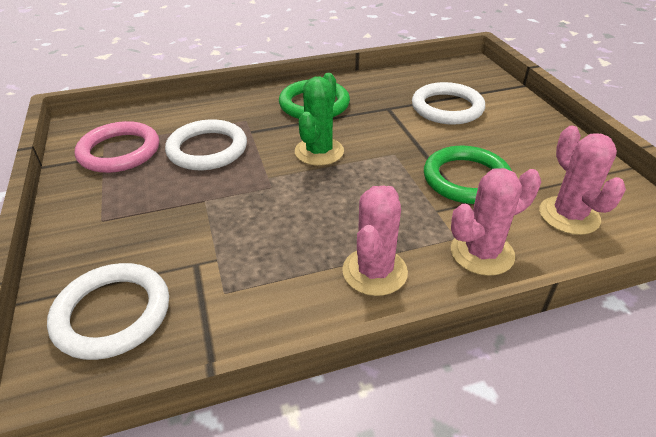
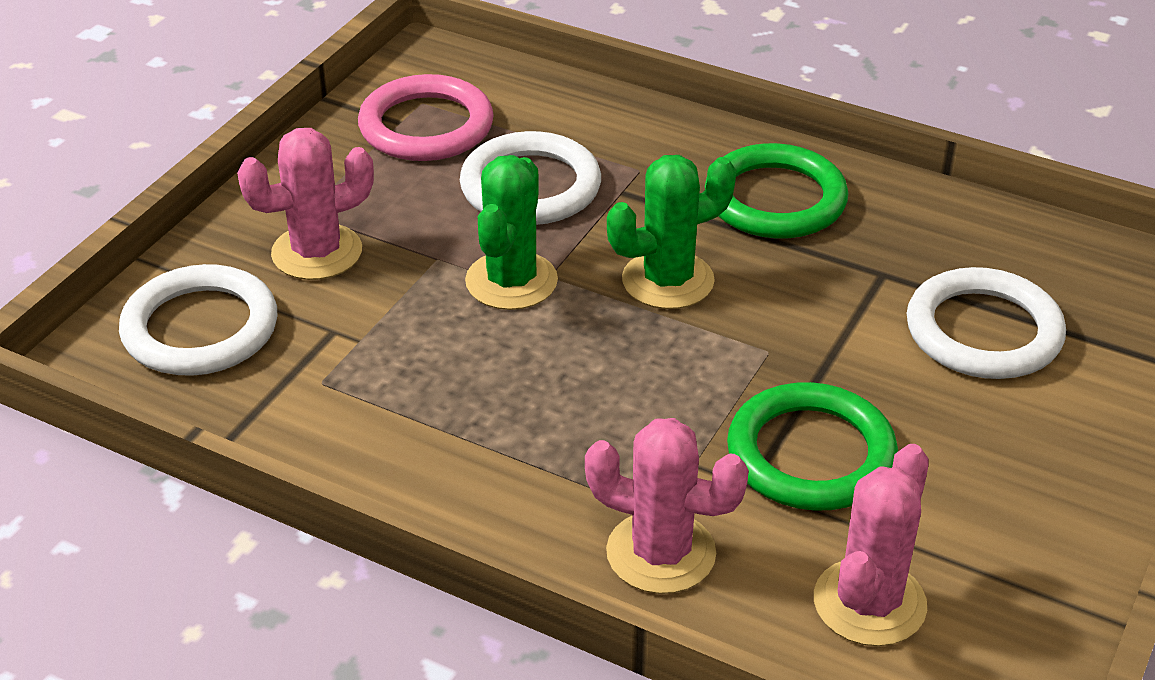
camera: 45 degrees right, 0 degrees up
(254, 189) = (511, 281): none -> green cactus
(374, 271) = (501, 476): pink cactus -> pink cactus (317, 252)

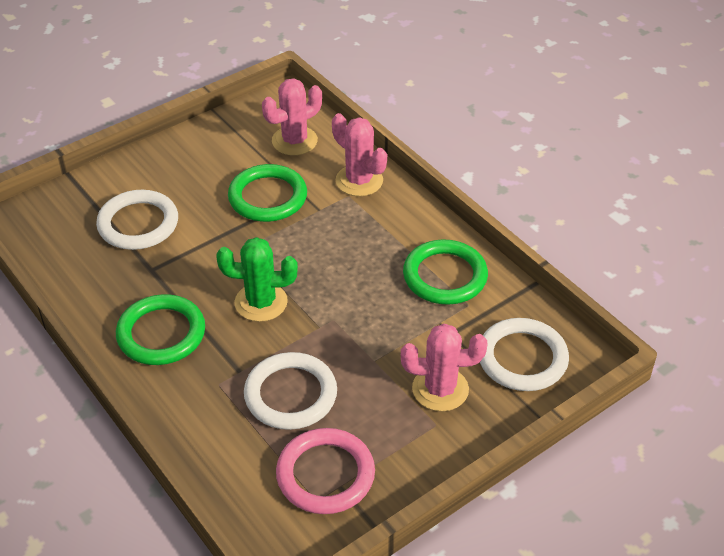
camera: 155 degrees left, 5 degrees up
(384, 415) = (445, 276): none -> green ring
(511, 281) = (342, 330): green cactus -> none

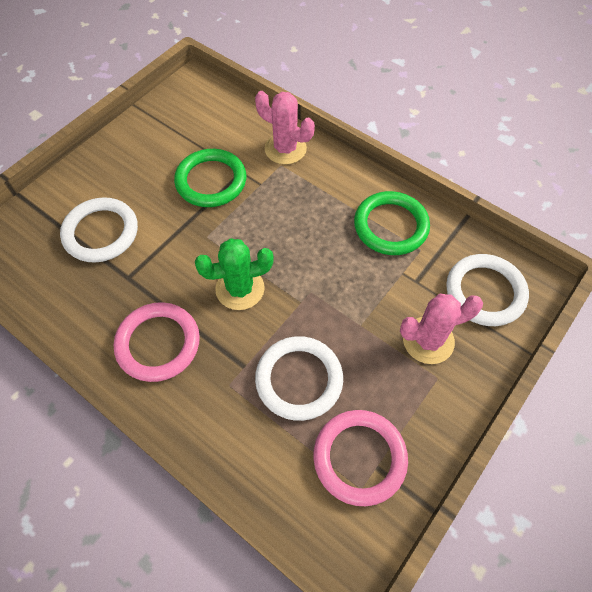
camera: 15 degrees left, 15 degrees up
(161, 334) = (158, 343): green ring -> pink ring
(294, 141) = (216, 121): pink cactus -> none

